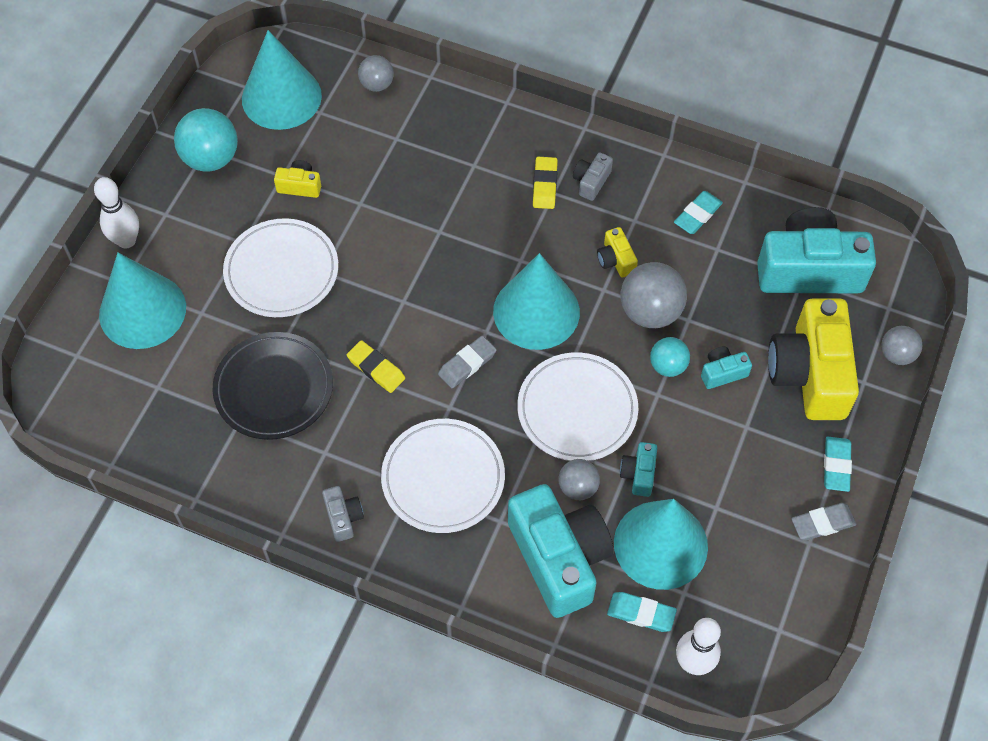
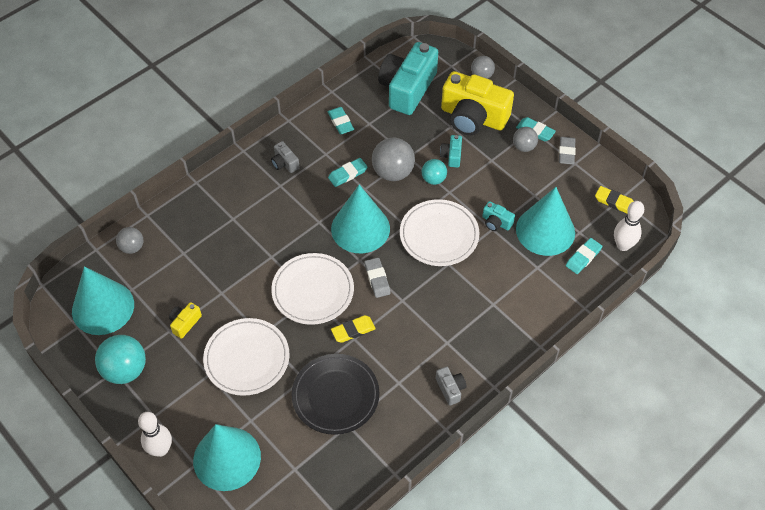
camera: 65 degrees left, 5 degrees down
(343, 517) = (450, 389): grey camera -> grey camera turned 60 degrees clockwise
(443, 478) = (450, 323): white plate -> white plate (313, 291)
(545, 185) = (272, 187): yellow eraser -> yellow eraser (614, 202)
(559, 558) = (531, 283): turquoise camera -> none
(578, 487) = (490, 255): grey ball -> grey ball (524, 147)
(616, 260) = (347, 174): yellow camera -> turquoise eraser

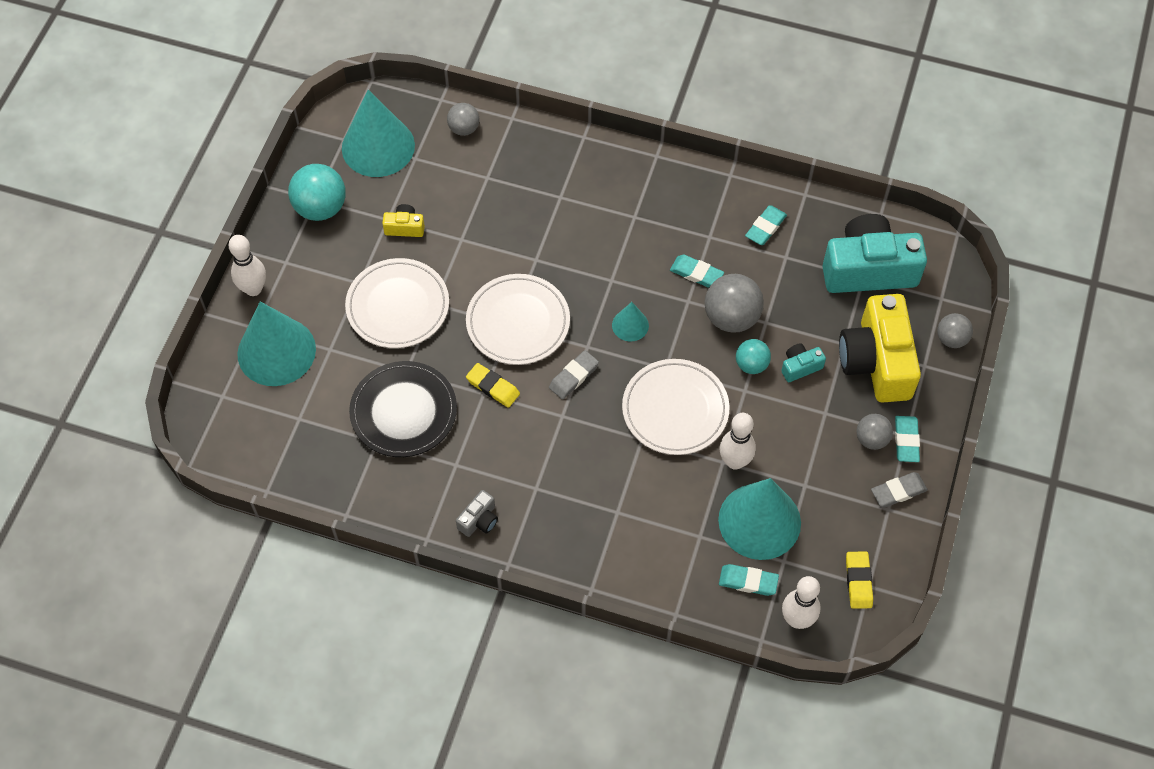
camera: 60 degrees right, 5 degrees up
(285, 163) = (667, 204): grey camera -> none
(360, 228) = (630, 325): turquoise cone -> turquoise cone, size x0.48
(496, 222) = (735, 461): turquoise camera -> white bowling pin

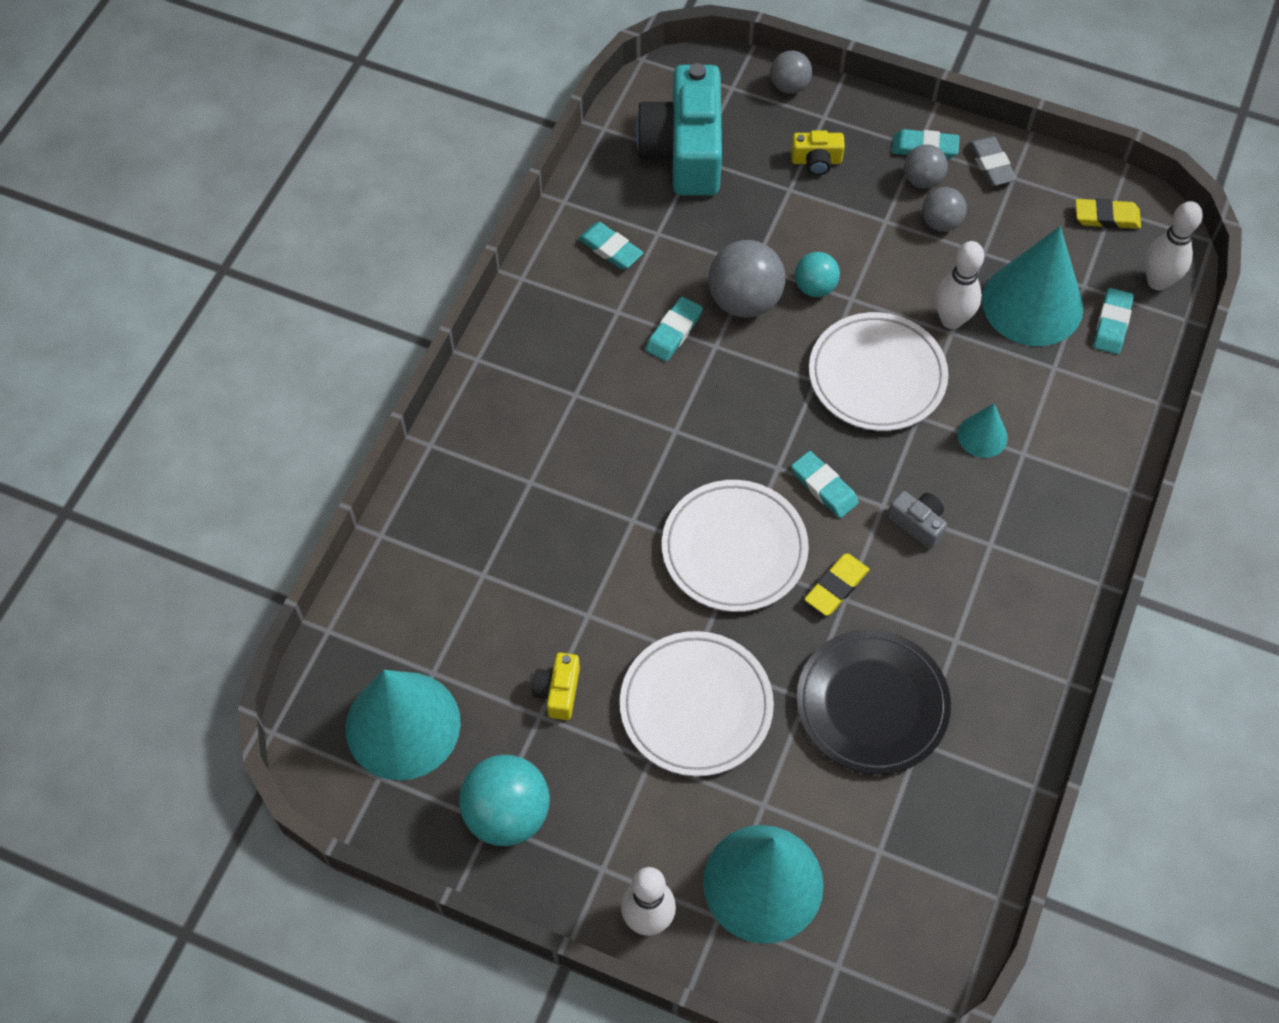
camera: 85 degrees left, 0 degrees up
(464, 129) = (389, 601): grey ball -> grey ball (940, 222)
(479, 520) = (1038, 615): grey camera -> grey camera (918, 523)
(573, 377) = (824, 487): grey eraser -> turquoise eraser
(630, 325) = (748, 414): turquoise cone -> turquoise cone (982, 436)
(800, 367) = (820, 237): turquoise camera -> none
(877, 361) = (816, 161): yellow camera -> yellow camera, size x0.43

